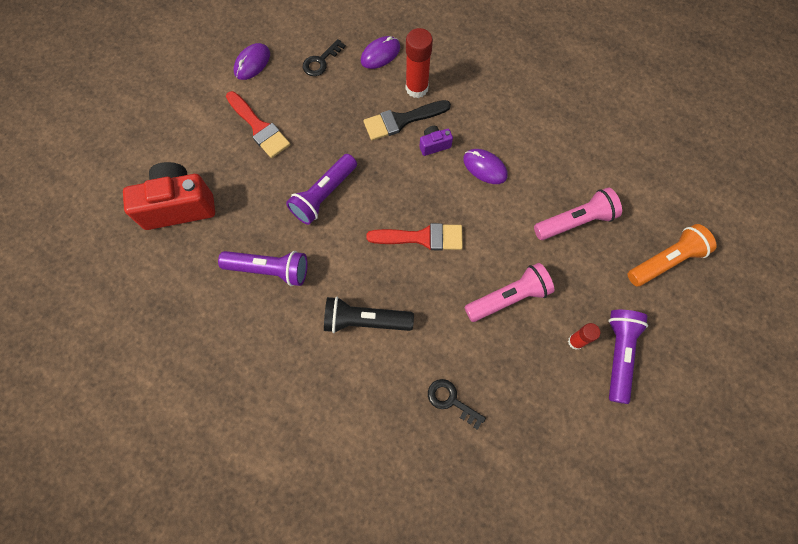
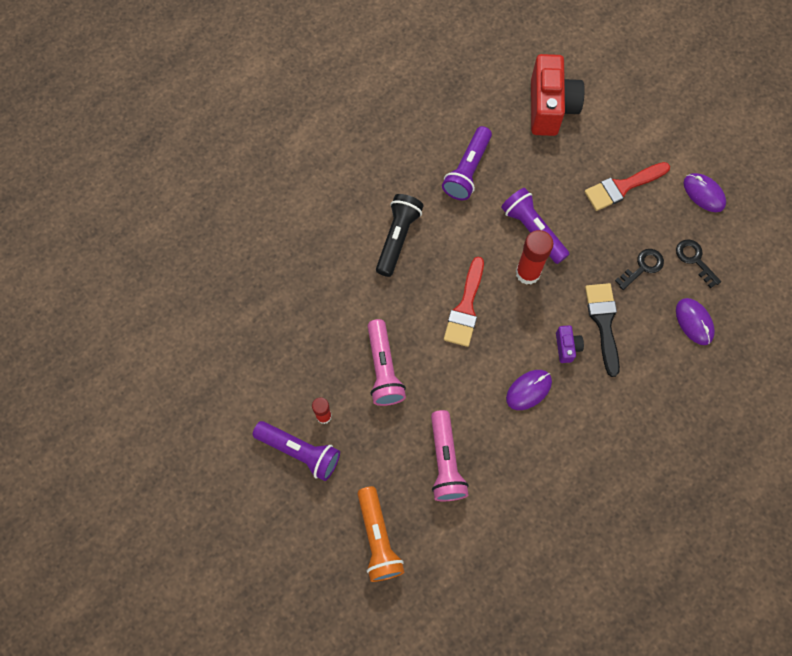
camera: 105 degrees right, 0 degrees up
(416, 88) = (641, 348): red glue stick -> red glue stick (527, 273)
(451, 401) = (305, 291): black key -> black key (642, 267)

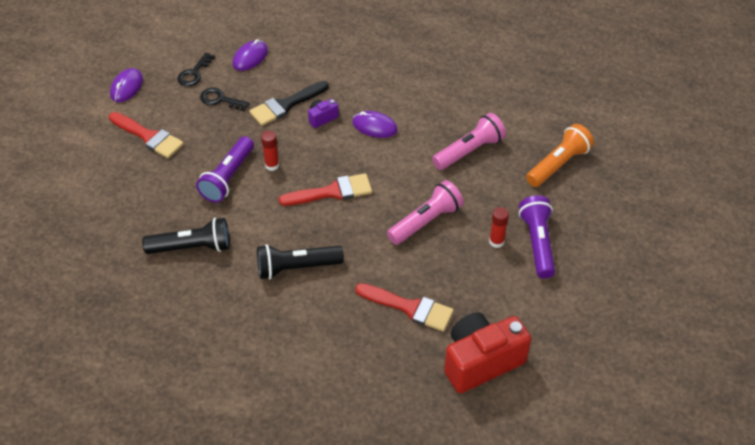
camera: 120 degrees left, 20 degrees down
(303, 303) = (409, 307): none -> red brush
(467, 170) = (192, 247): purple flashlight -> black flashlight
(527, 273) = (272, 165): red glue stick -> red glue stick, size x0.59
(550, 107) = (86, 215): red camera -> red camera (481, 362)

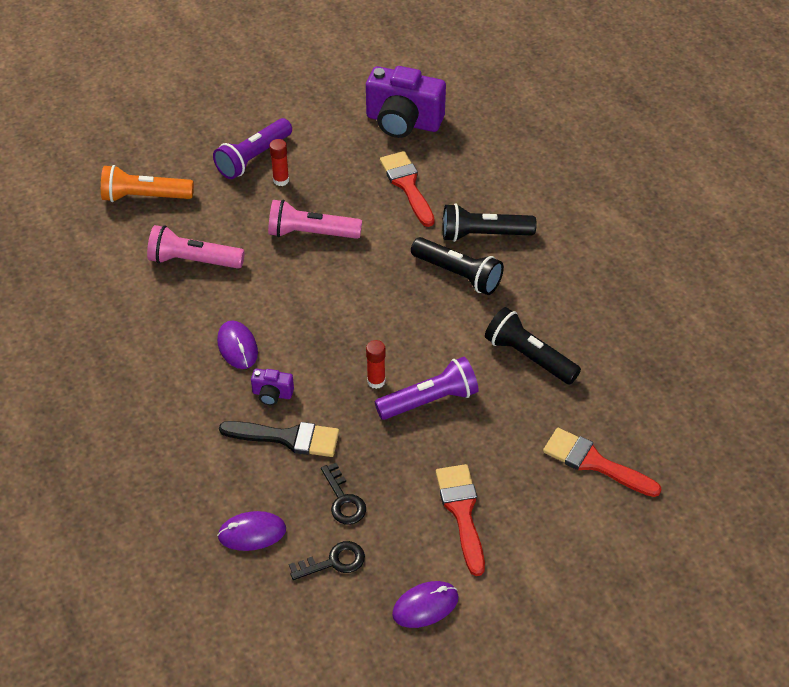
camera: 135 degrees left, 0 degrees up
(311, 311) = (484, 234): none -> black flashlight
(331, 192) = (354, 315): red brush -> red brush (594, 463)
(481, 362) = (403, 122): red camera -> purple camera

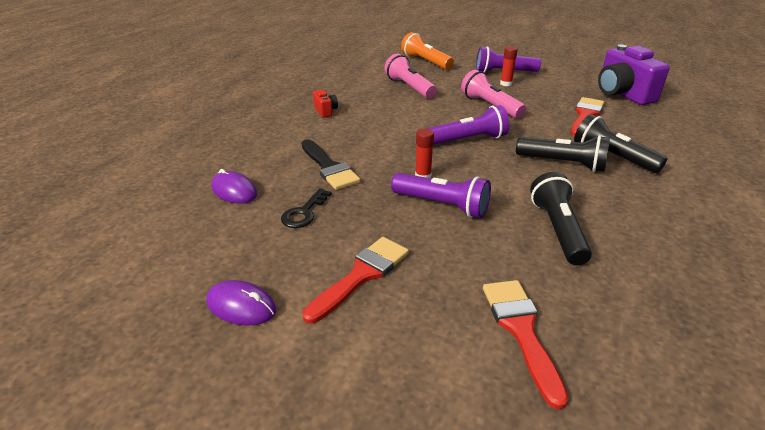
camera: 50 degrees right, 15 degrees down
(165, 368) = (325, 111): none -> red camera
(237, 346) = (373, 122): purple mouse -> none
(272, 394) = (355, 147): purple camera -> none
(333, 562) = (242, 235): black key -> none
(353, 302) = (468, 140): none -> purple flashlight
(458, 274) = (562, 163): black flashlight -> black flashlight turned 60 degrees counterclockwise

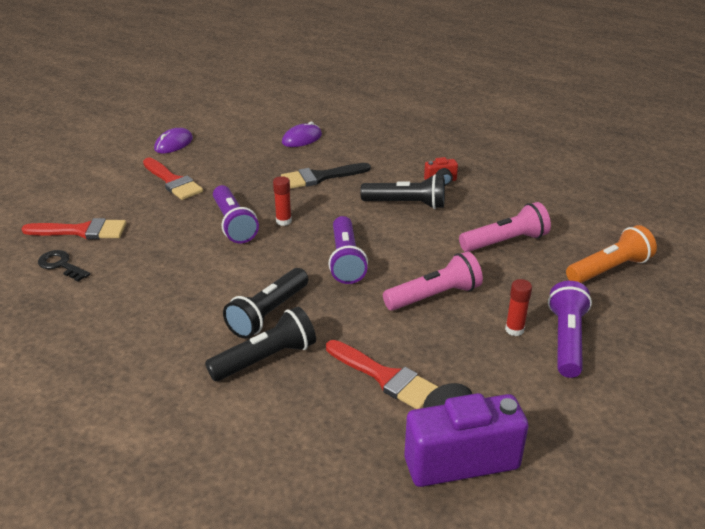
camera: 100 degrees right, 0 degrees up
(304, 212) = (257, 164): black key -> black key (61, 265)
(442, 205) = (233, 224): purple flashlight -> purple flashlight turned 60 degrees counterclockwise
(558, 230) = (164, 275): black flashlight -> black flashlight (406, 204)

